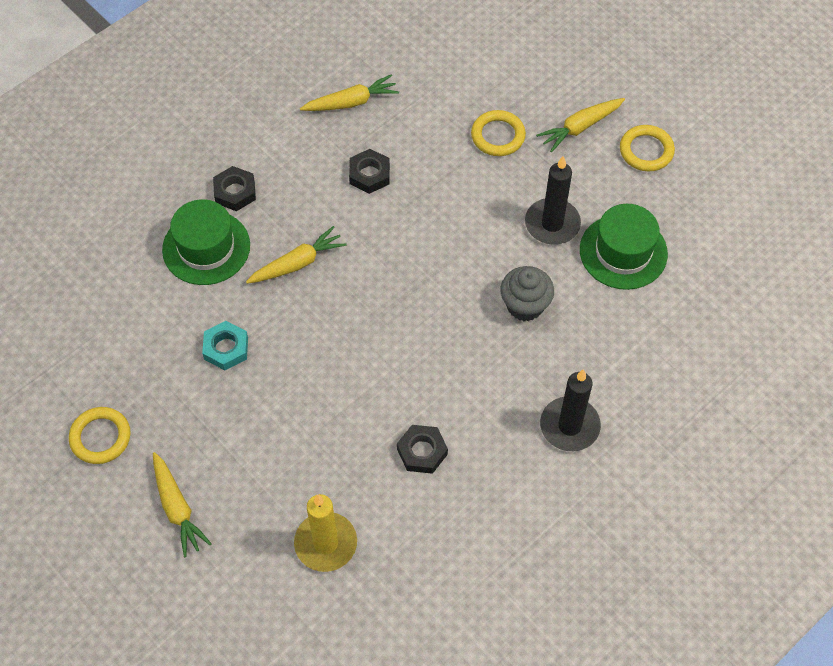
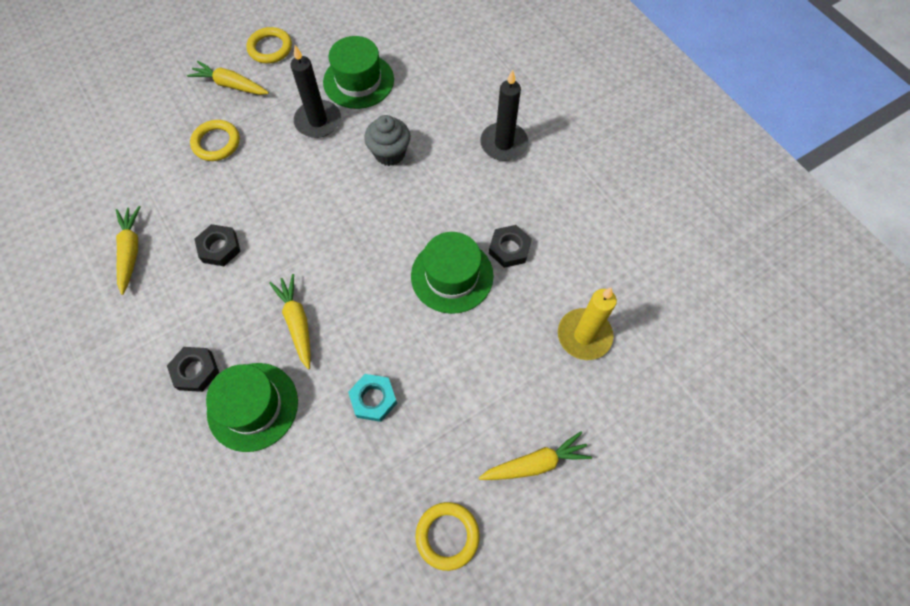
camera: 80 degrees left, 5 degrees up
(376, 397) = (452, 275): none -> green hat
(580, 127) = (231, 85): yellow carrot -> yellow carrot turned 135 degrees clockwise

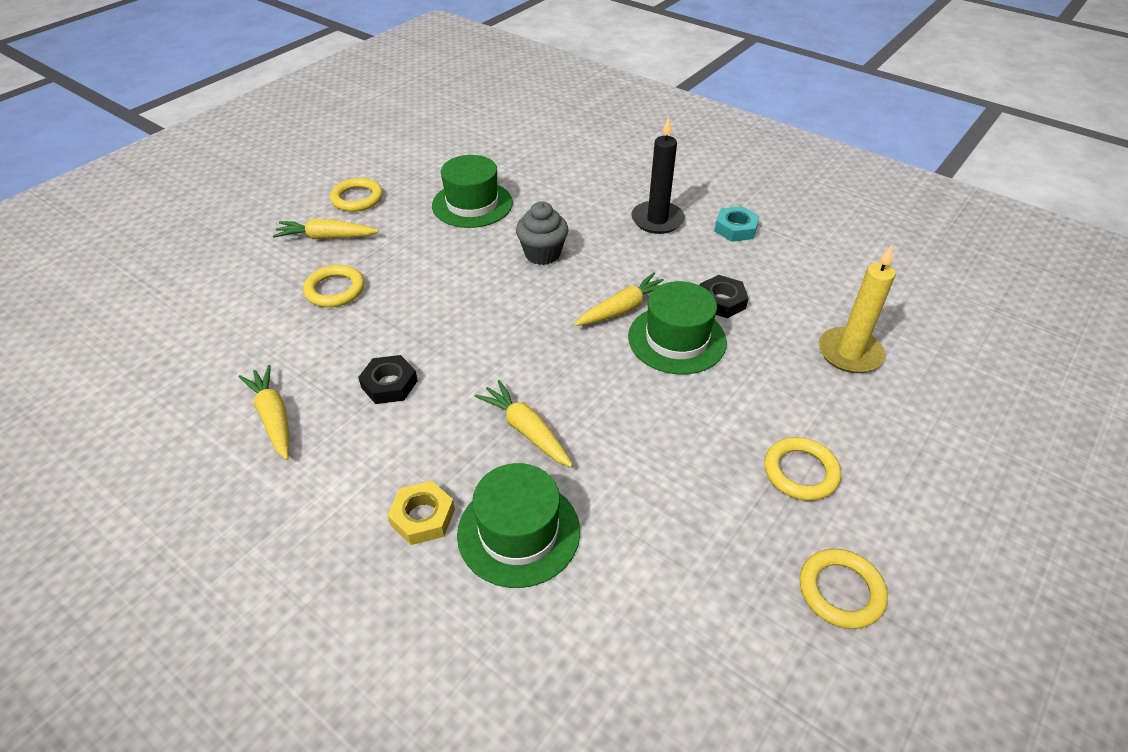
camera: 20 degrees left, 20 degrees down
(195, 371) = (422, 517): black nut -> yellow nut
(318, 121) = (446, 245): black candle -> none
(373, 399) = (663, 478): turquoise nut -> turquoise nut (735, 228)
(477, 430) = (800, 472): none -> yellow ring
(535, 463) = (885, 483): yellow carrot -> yellow carrot (623, 309)

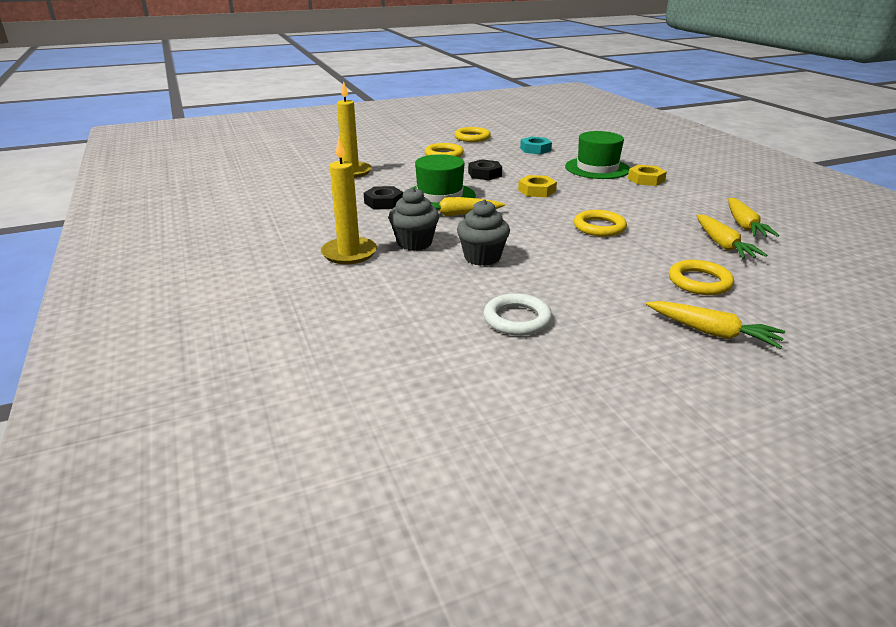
camera: 150 degrees left, 15 degrees down
(357, 198) = (668, 372): yellow ring -> yellow ring (599, 227)
(389, 384) = (655, 221): black nut -> black nut (484, 174)
(472, 204) = (517, 319): green hat -> white ring
(526, 430) = (571, 189): yellow carrot -> yellow carrot (722, 244)
(570, 404) = (537, 191): none -> yellow nut
(618, 251) = (414, 243): none -> grey cupcake
(657, 220) = (349, 253): black candle -> yellow candle
(735, 228) = (298, 231): turquoise nut -> turquoise nut (535, 149)

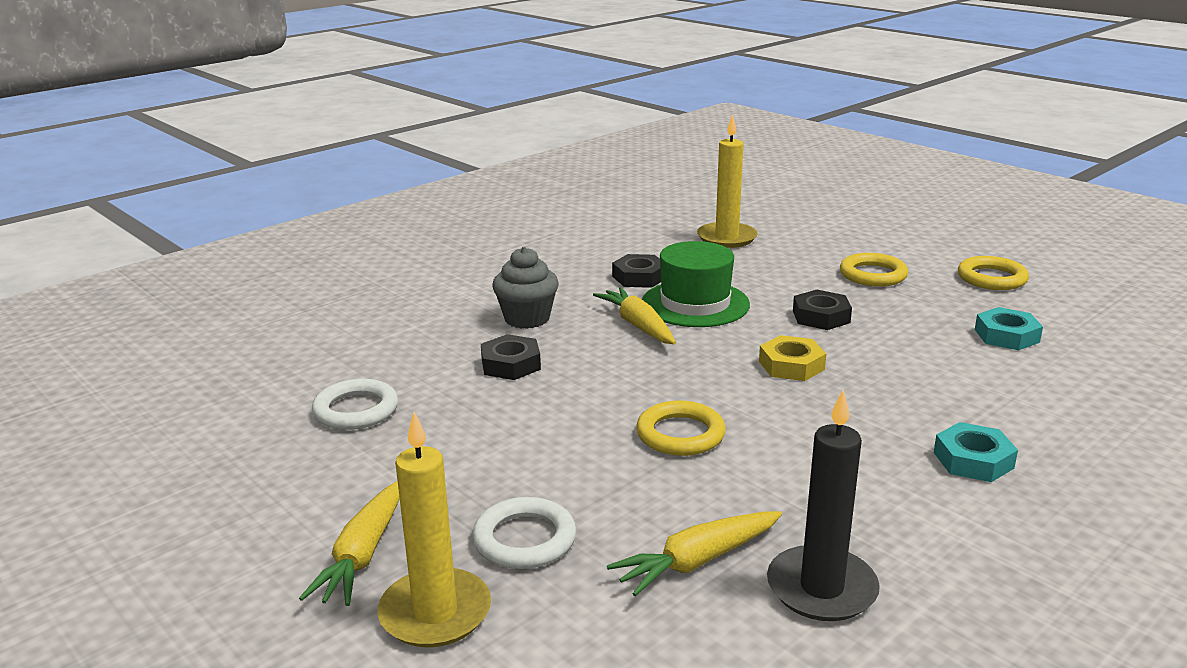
camera: 70 degrees right, 5 degrees down
(349, 253) = (477, 292): yellow candle -> yellow candle (435, 613)
(482, 257) = (510, 364): grey cupcake -> black nut
(597, 168) = (976, 404): green hat -> none
(646, 179) = (973, 460): yellow nut -> turquoise nut
(699, 282) = (524, 539): yellow ring -> white ring
(744, 225) = (821, 588): yellow carrot -> black candle

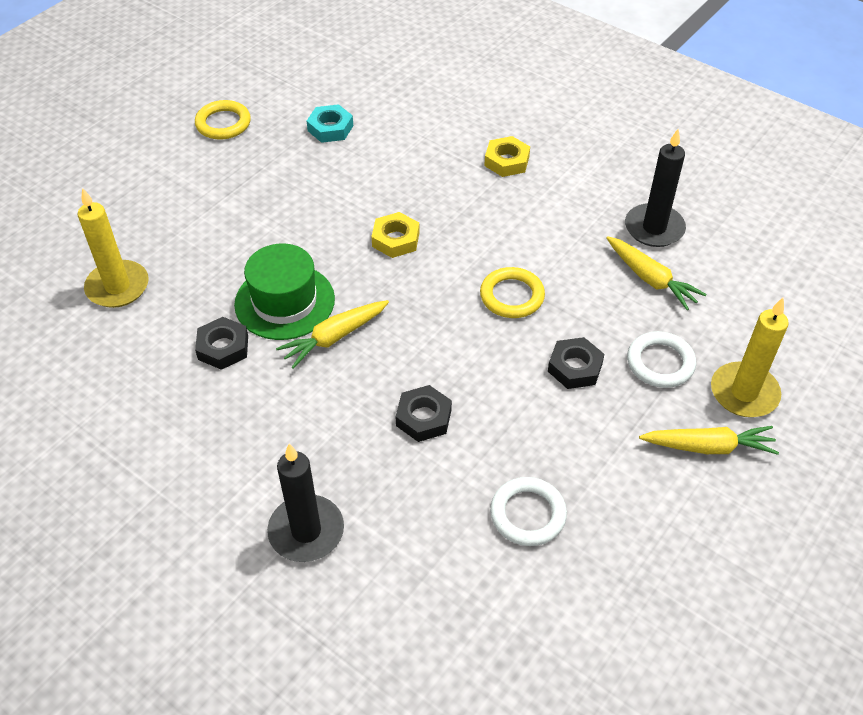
camera: 100 degrees left, 25 degrees up
(414, 306) = (306, 531): none -> black candle
(527, 318) = (328, 423): grey cupcake -> none
(821, 317) = (305, 222): black nut -> black nut (575, 367)
(873, 275) = (216, 189): yellow ring -> none
(973, 460) = (507, 161): turquoise nut -> yellow nut

